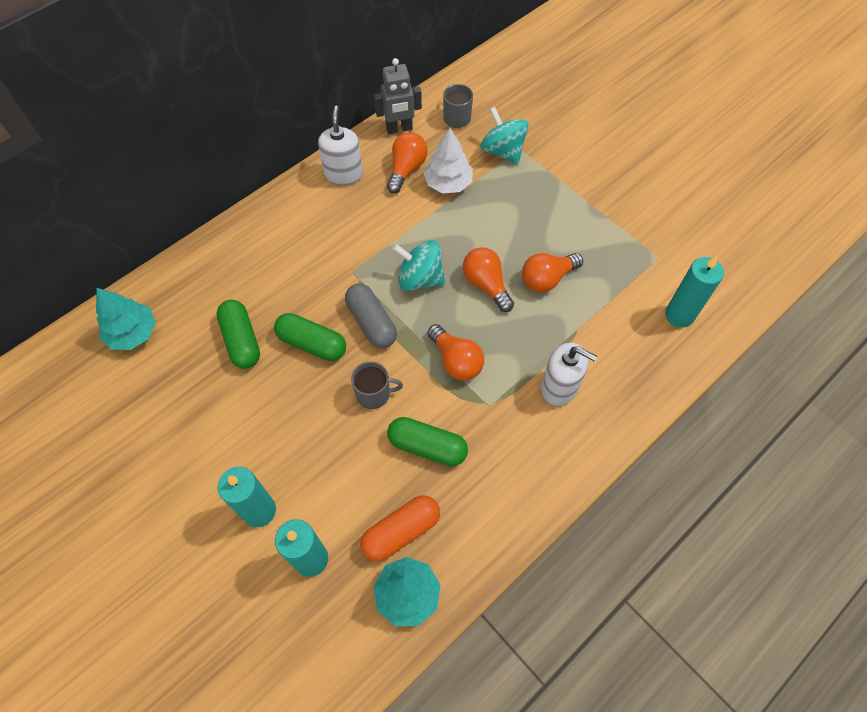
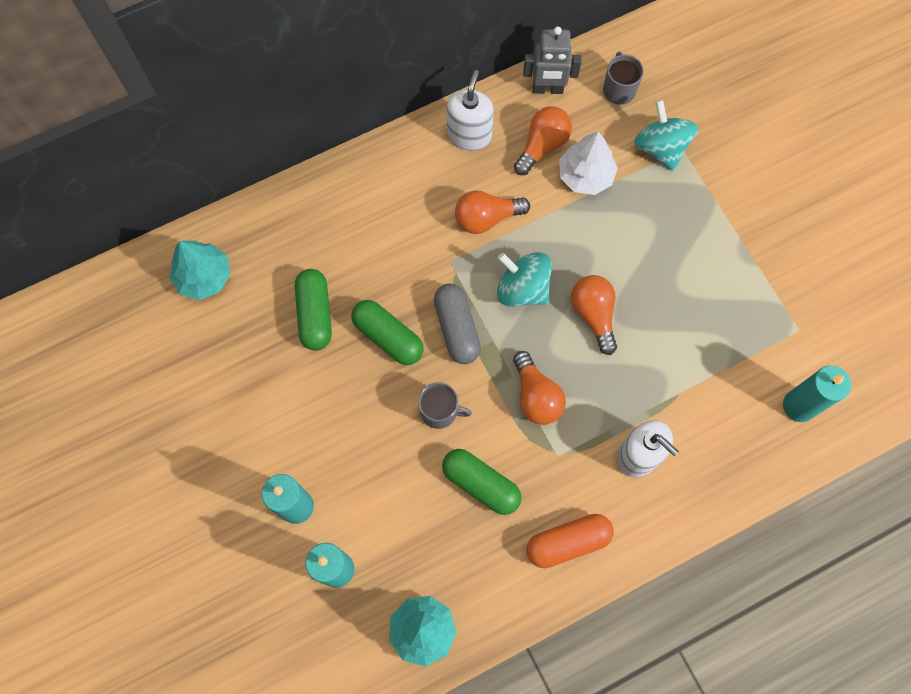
camera: 15 degrees right, 10 degrees up
(401, 532) = (432, 566): orange capsule -> orange capsule (568, 542)
(547, 279) = (664, 324): orange light bulb -> orange light bulb (486, 218)

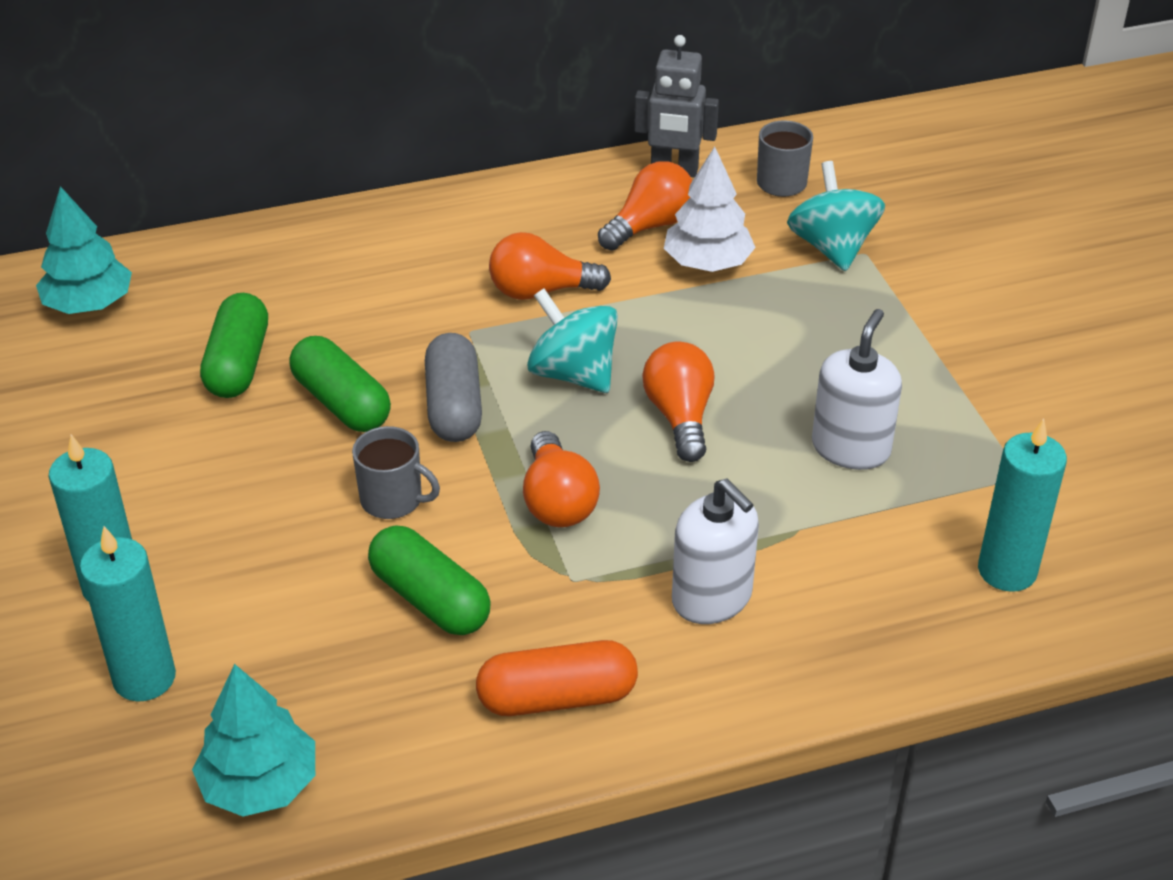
camera: 10 degrees right, 30 degrees down
(469, 135) = (543, 203): white soap dispenser -> white soap dispenser (850, 448)

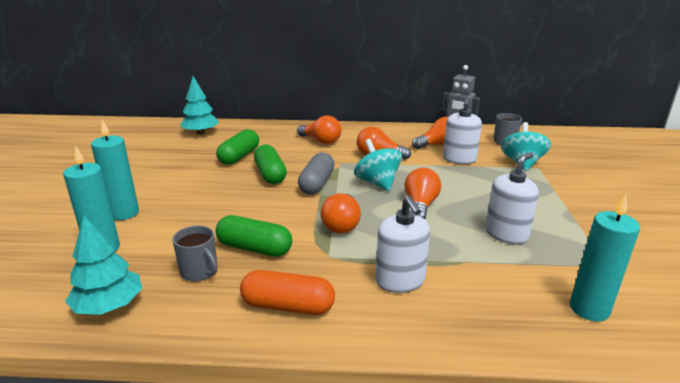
camera: 20 degrees right, 15 degrees down
(391, 270) = (321, 141): none -> orange light bulb
(393, 500) = (266, 209): grey mug -> grey mug (199, 271)
(430, 599) = (254, 248): green capsule -> green capsule turned 45 degrees counterclockwise
(707, 263) = (459, 159): white tree -> white soap dispenser

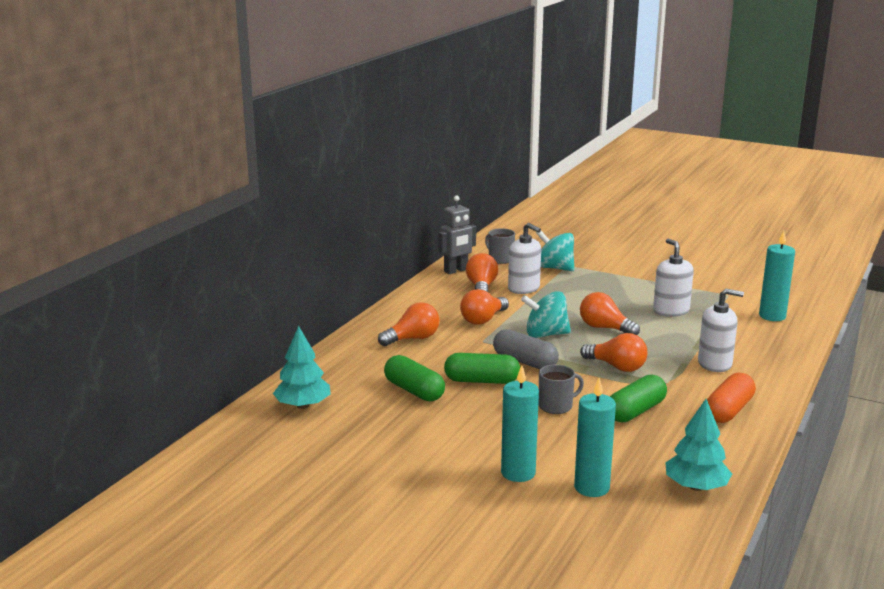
camera: 65 degrees left, 5 degrees down
(199, 271) = (661, 441): grey mug -> grey mug (556, 406)

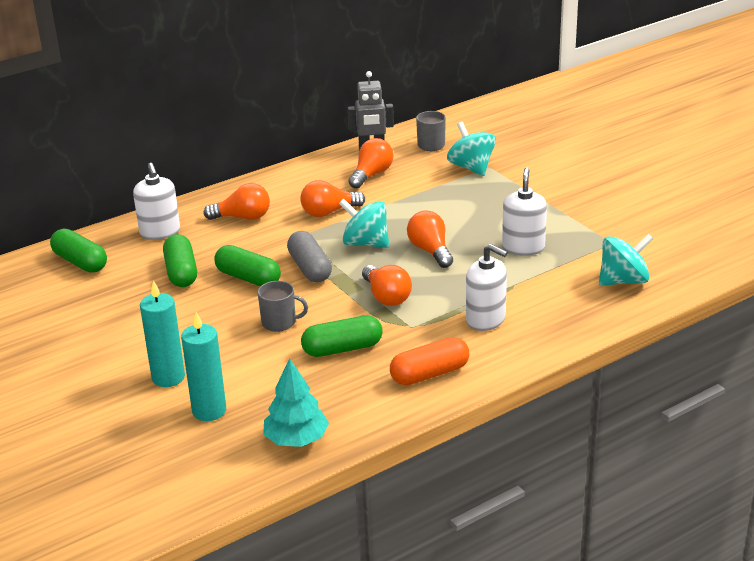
camera: 30 degrees right, 10 degrees up
(303, 405) = (80, 262): turquoise tree -> green capsule
(524, 288) = (410, 185): white soap dispenser -> white soap dispenser (160, 232)
(772, 316) = (623, 281): turquoise candle -> turquoise spinning top

